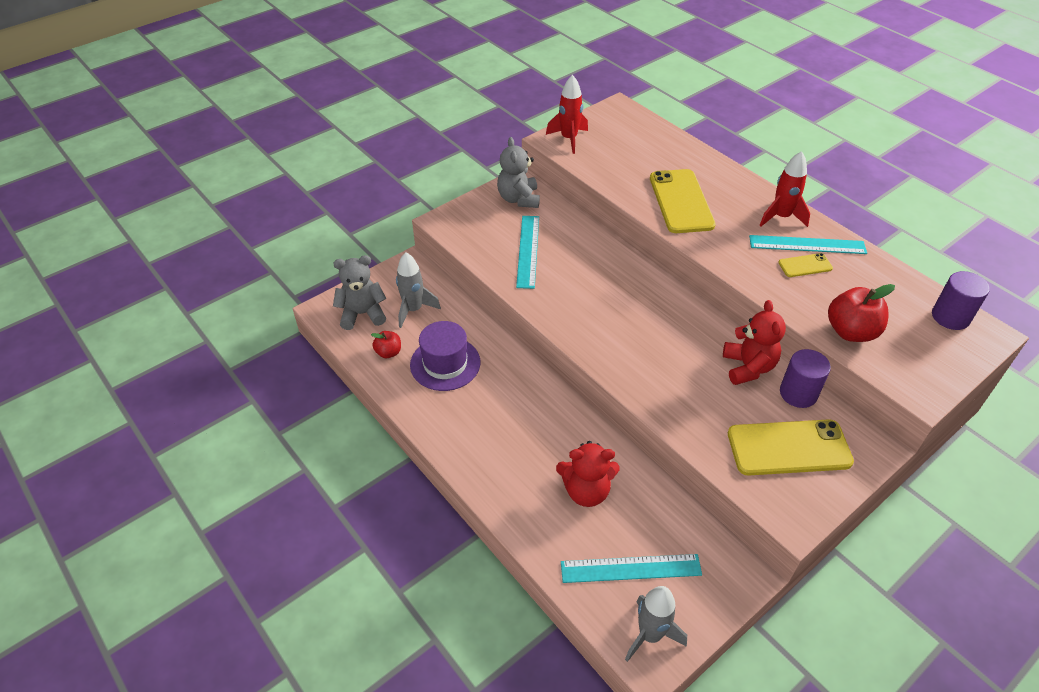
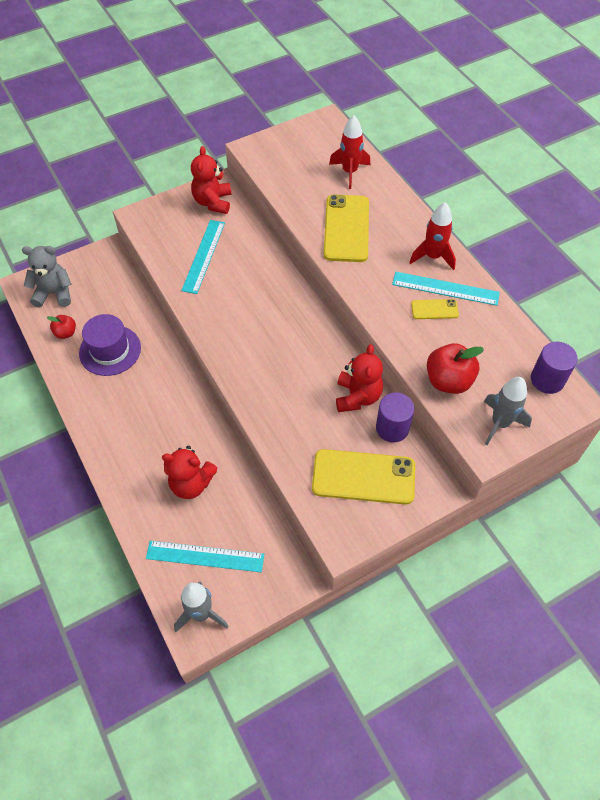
camera: 10 degrees right, 10 degrees up
(413, 310) = (98, 296): grey rocket -> grey rocket (500, 423)
(519, 199) = (213, 202): grey teddy bear -> red teddy bear
(569, 139) = (267, 149): red rocket -> red rocket (349, 172)

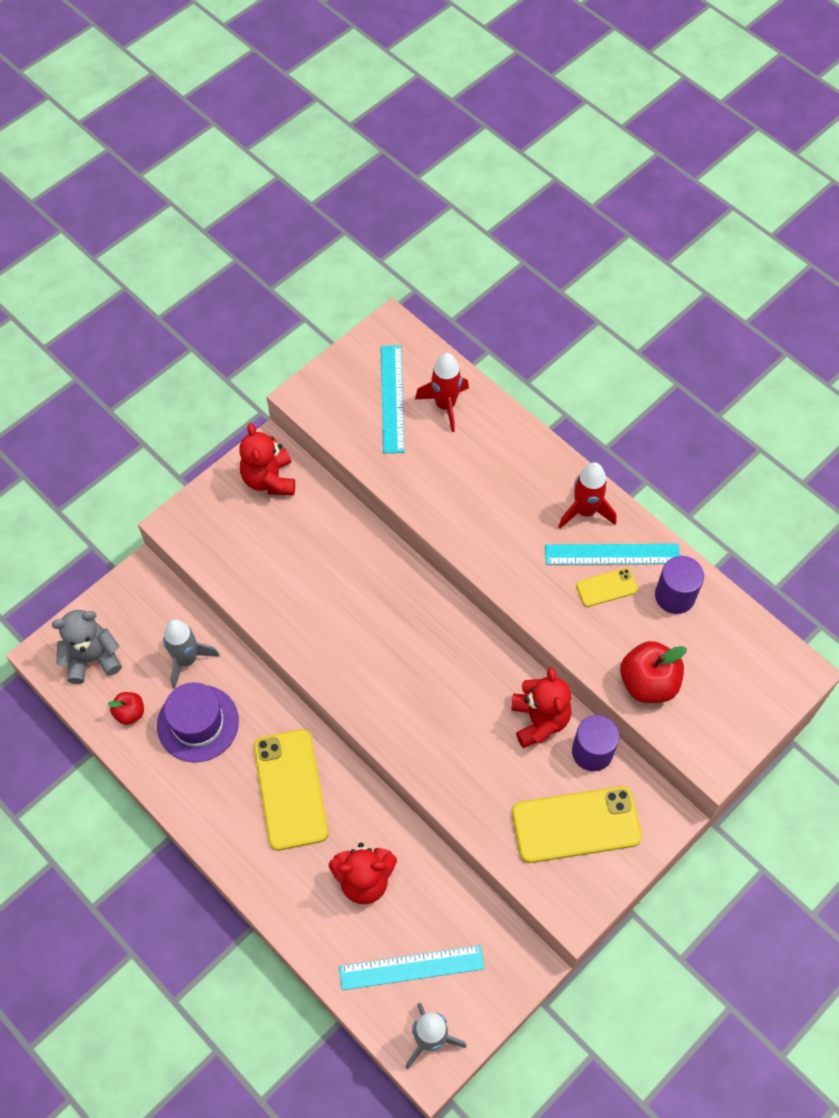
camera: 15 degrees left, 5 degrees up
(204, 256) = (285, 565): turquoise ruler -> turquoise ruler (392, 398)
(346, 228) = (466, 494): yellow phone -> yellow phone (290, 789)
(500, 423) = (721, 724): grey rocket -> grey rocket (187, 660)
(547, 380) = (761, 652): purple cylinder -> purple cylinder (674, 596)

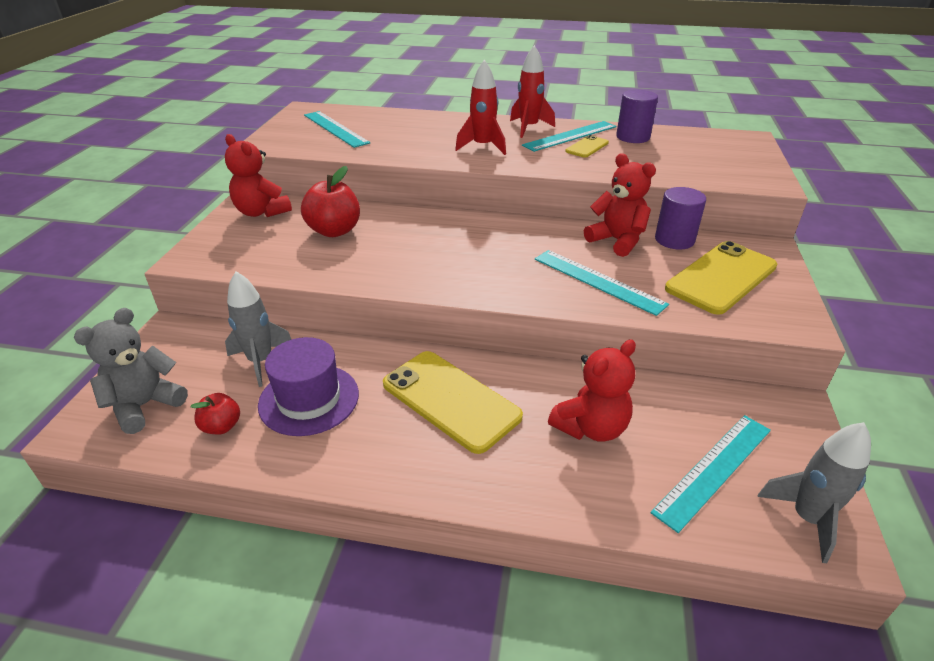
camera: 35 degrees left, 25 degrees down
(445, 405) = (379, 121): red rocket -> red rocket (483, 147)
(470, 761) = (598, 281): none -> turquoise ruler
(648, 683) = (675, 170): red apple -> red apple (334, 231)

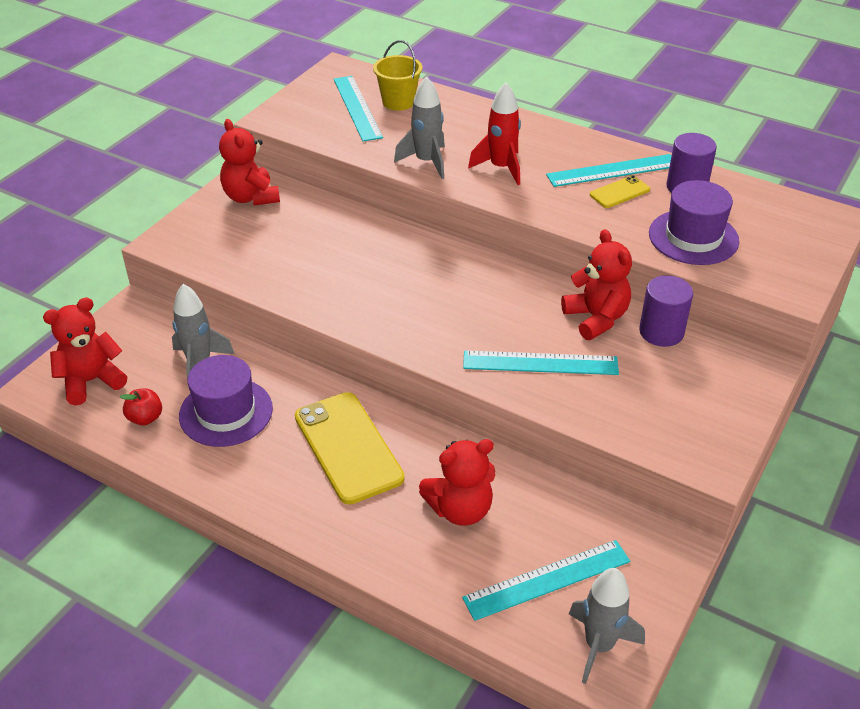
camera: 20 degrees right, 5 degrees up
(145, 405) = (91, 381): grey teddy bear -> red teddy bear
(334, 231) = (311, 238): red apple -> none
(368, 121) = (398, 102): none -> yellow bucket
(418, 152) = (426, 162): none -> grey rocket
(528, 128) = (572, 148): red rocket -> none
(598, 281) = (540, 363): turquoise ruler -> turquoise ruler turned 60 degrees counterclockwise
(666, 164) = (693, 237): none -> purple hat
(721, 277) = (675, 391): yellow phone -> none

